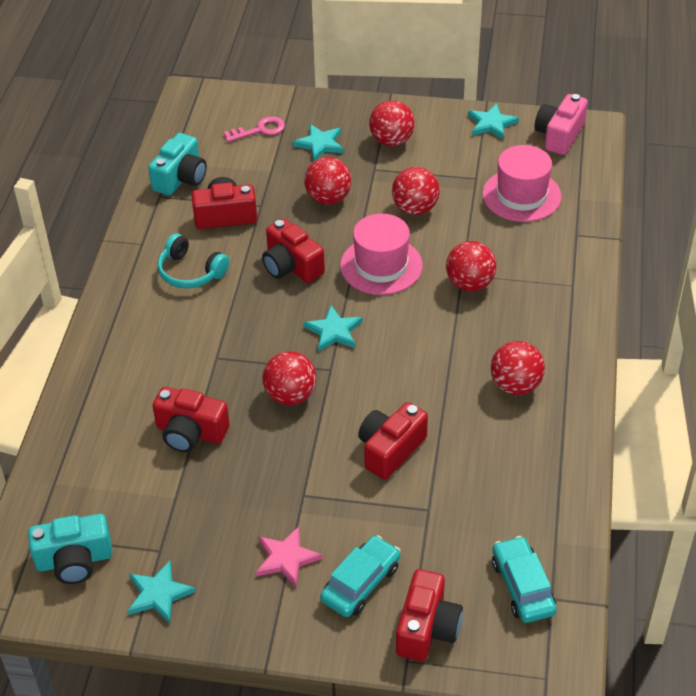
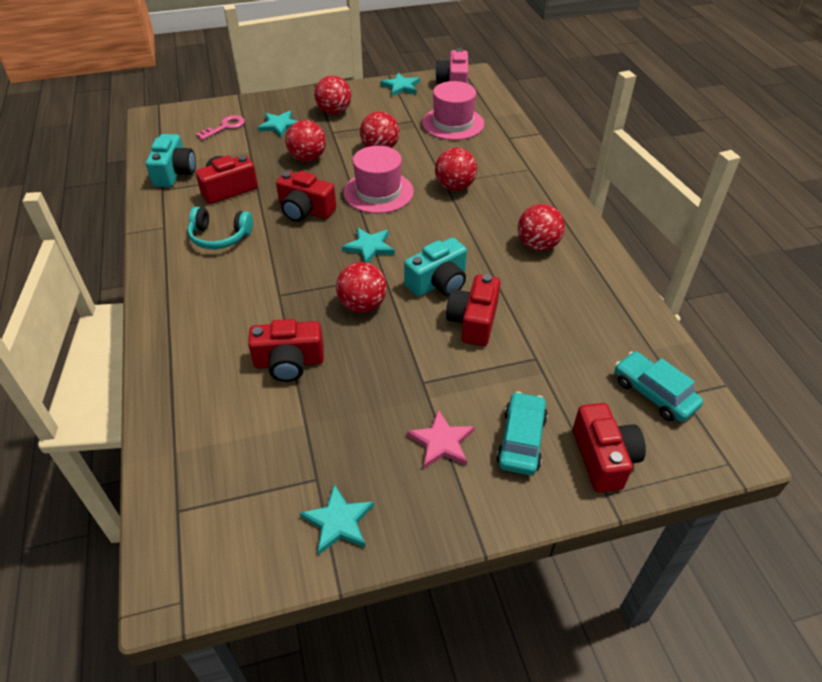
camera: 25 degrees left, 0 degrees up
(74, 560) = (232, 521): turquoise camera -> turquoise camera (438, 283)

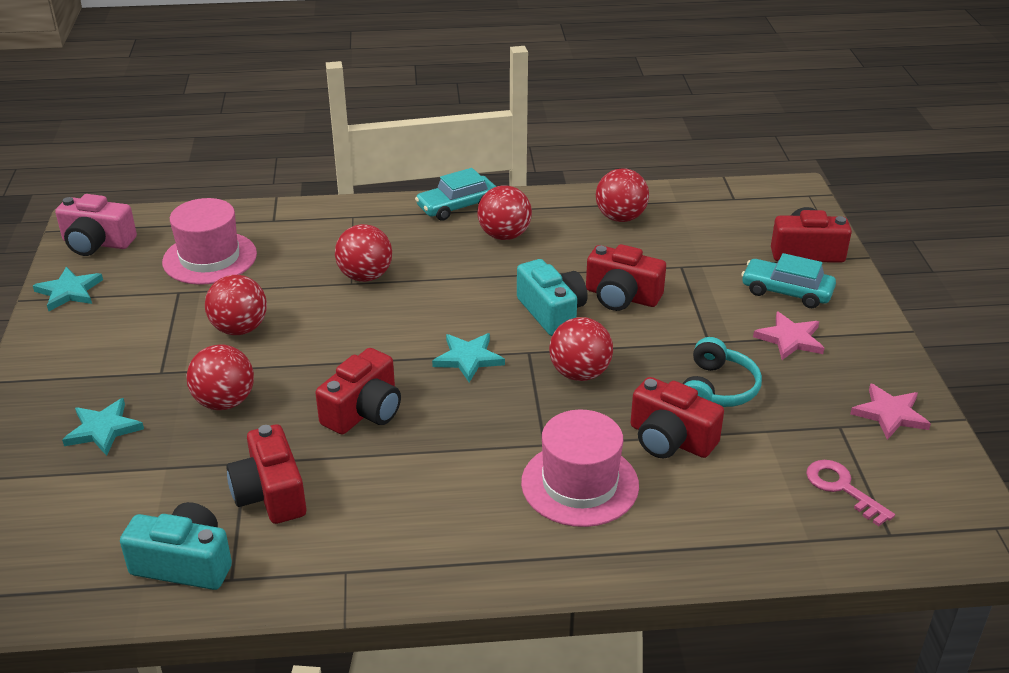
camera: 80 degrees left, 10 degrees down
(220, 237) = (396, 503): turquoise headphones -> turquoise headphones (717, 389)
(225, 127) = (64, 498): pink key -> pink key (842, 488)
(289, 362) = (670, 439): red camera -> red camera turned 120 degrees clockwise
(334, 112) = (100, 366): red ball -> red ball (620, 218)
(338, 522) = (890, 414): turquoise star -> pink star
(378, 192) = (348, 340): pink hat -> pink hat (579, 484)
(654, 393) = (732, 212): turquoise car -> turquoise car (457, 206)

